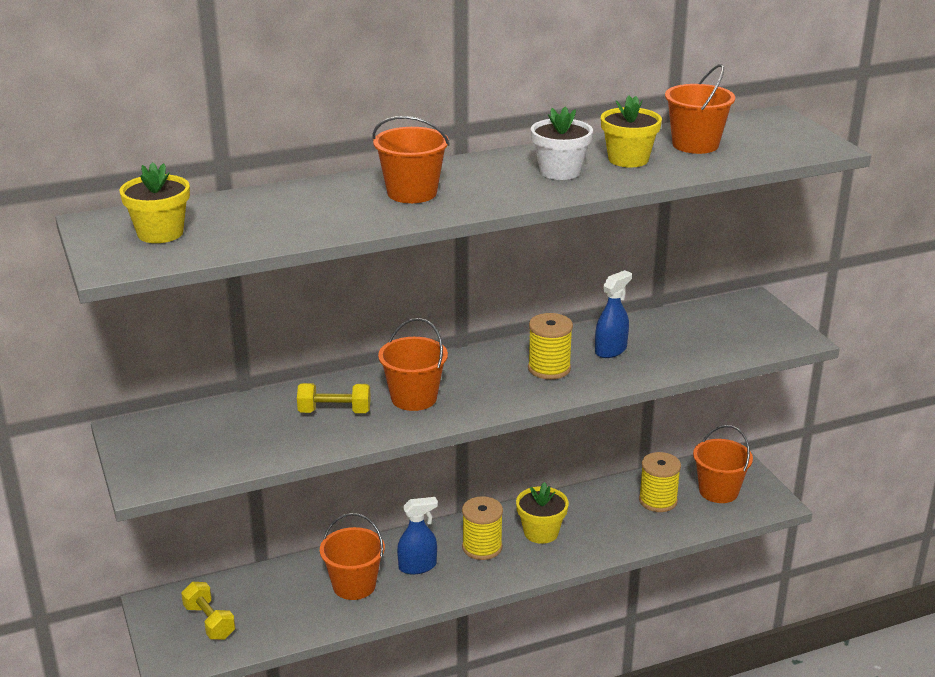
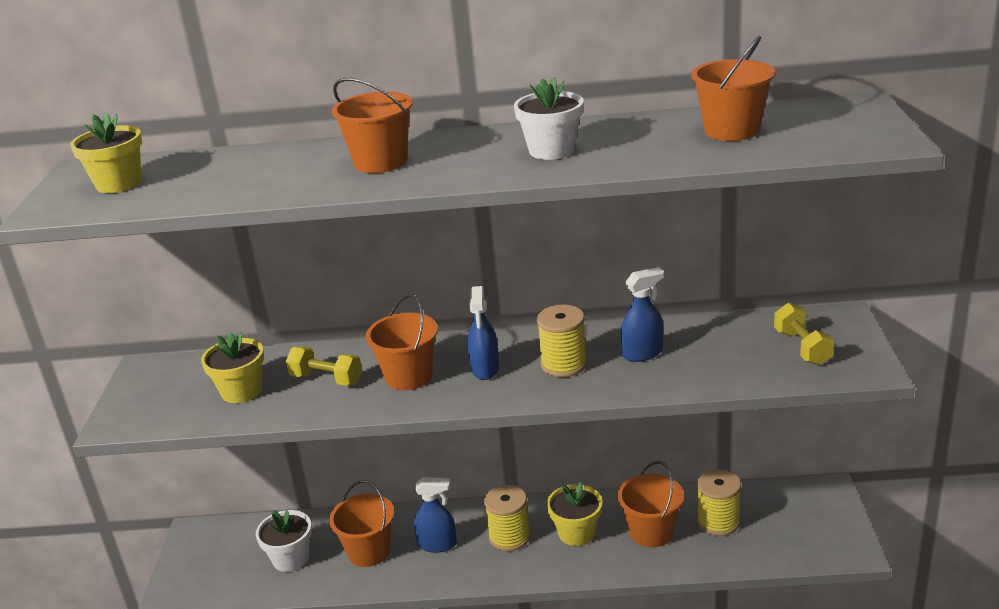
camera: 25 degrees right, 0 degrees up
(209, 622) = (226, 560): yellow dumbbell -> yellow dumbbell (802, 347)
(278, 607) = (291, 559): none -> white flower pot
(481, 382) = (485, 369): none -> blue spray bottle
(628, 159) = (639, 142): yellow flower pot -> yellow flower pot (241, 391)
(718, 491) = (792, 524): orange bucket -> orange bucket (651, 532)

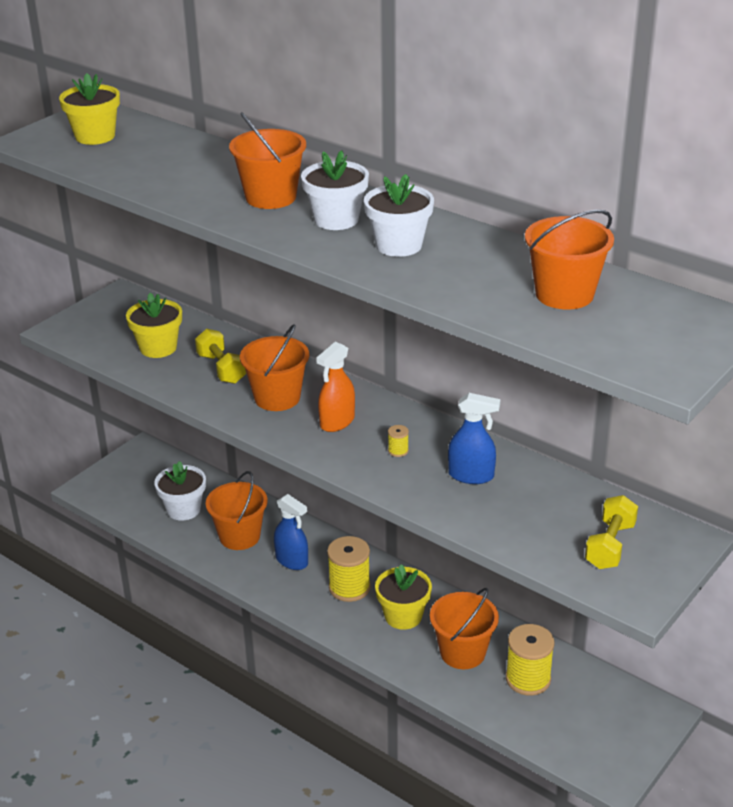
camera: 35 degrees right, 5 degrees up
(467, 155) = (336, 219): none -> white flower pot
(485, 369) = (337, 422): blue spray bottle -> orange spray bottle
(563, 364) = (398, 451): yellow spool -> yellow spool, size x0.44

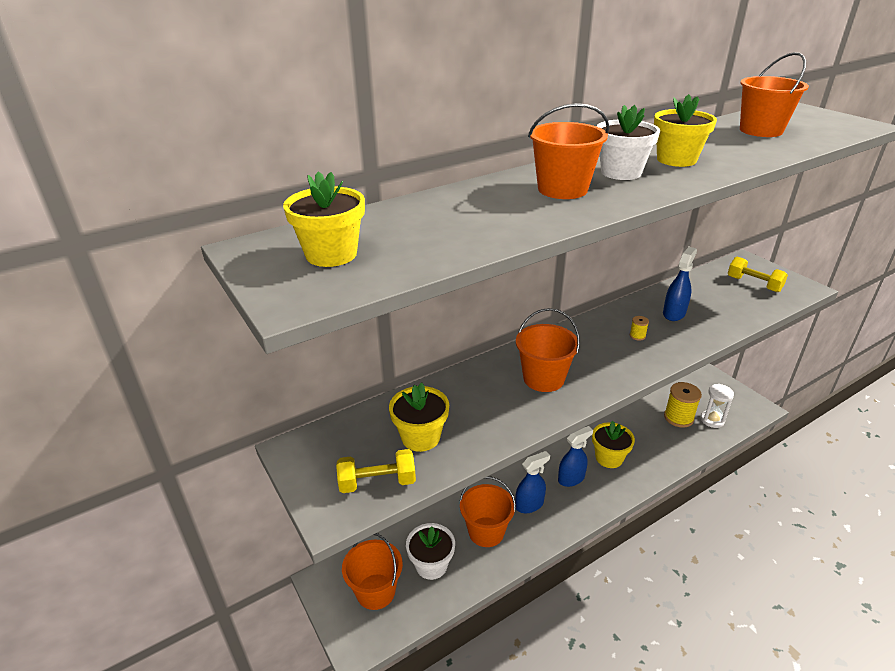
camera: 70 degrees left, 0 degrees up
(221, 369) = (481, 402): yellow dumbbell -> yellow dumbbell (377, 482)
(337, 422) = (590, 355): orange spray bottle -> none
(349, 587) = (571, 478): yellow spool -> blue spray bottle
(398, 245) = (676, 160): white flower pot -> yellow flower pot
(462, 652) = (650, 439): orange bucket -> orange bucket (375, 591)
(545, 717) = (712, 420): none -> white hourglass

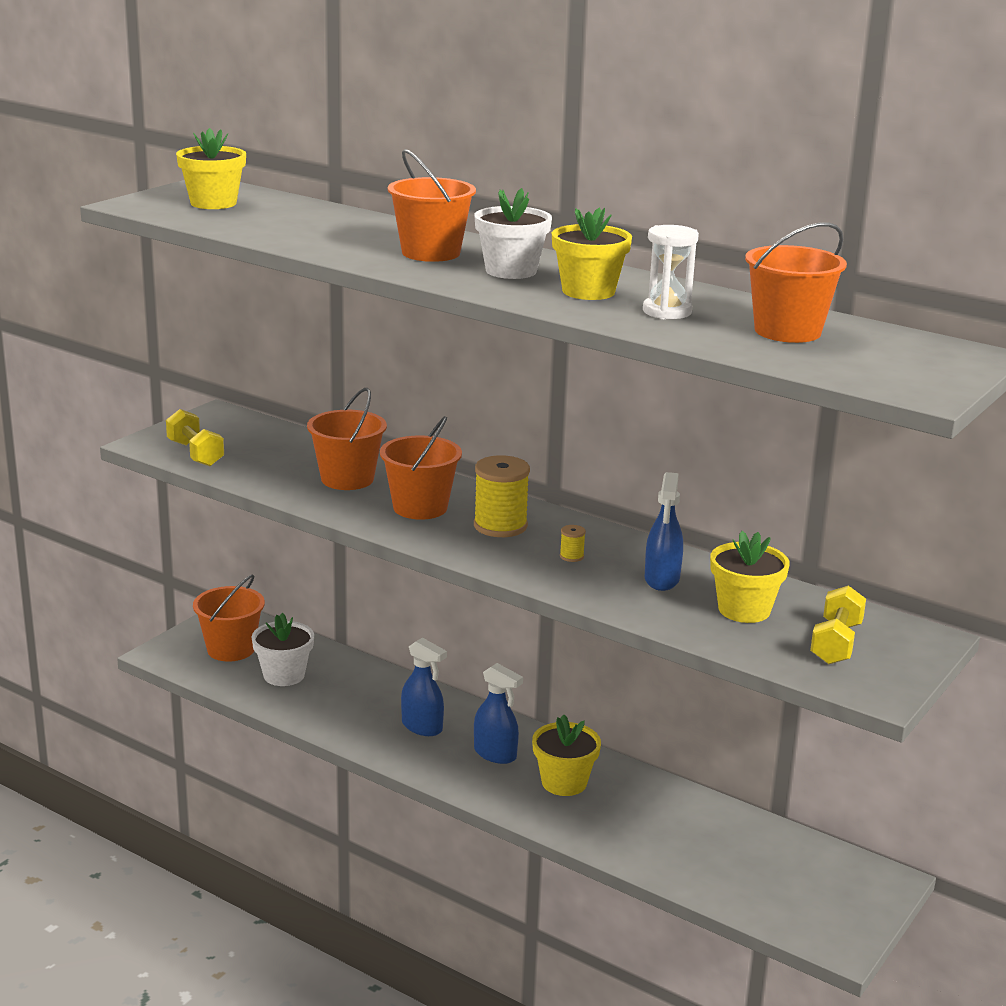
camera: 65 degrees right, 10 degrees down
(420, 437) = (270, 461): yellow flower pot -> yellow flower pot (744, 610)
(486, 532) = (355, 702): orange bucket -> orange bucket (347, 479)
(674, 313) = (662, 579): blue spray bottle -> blue spray bottle turned 90 degrees clockwise
(678, 418) = (723, 845): yellow spool -> yellow spool (500, 526)
(712, 420) = (748, 884): white hourglass -> white hourglass (667, 311)

